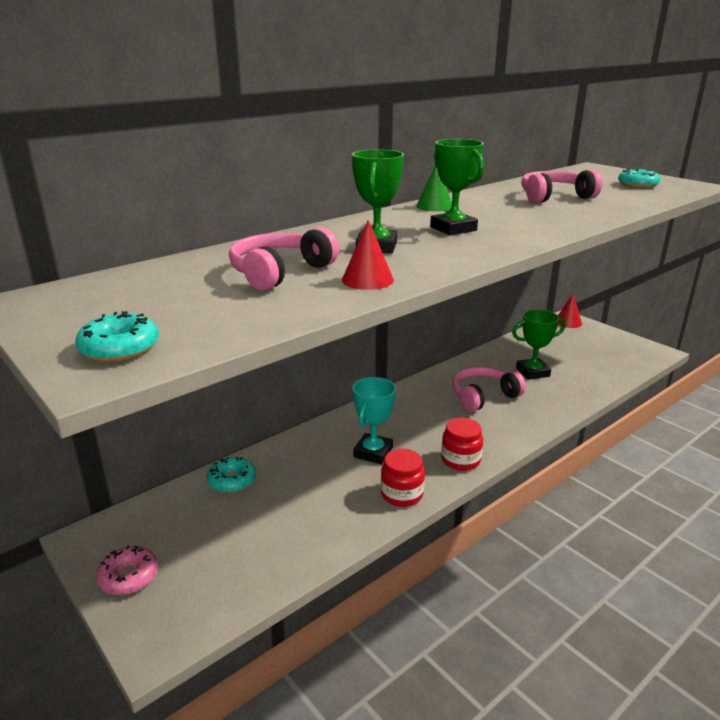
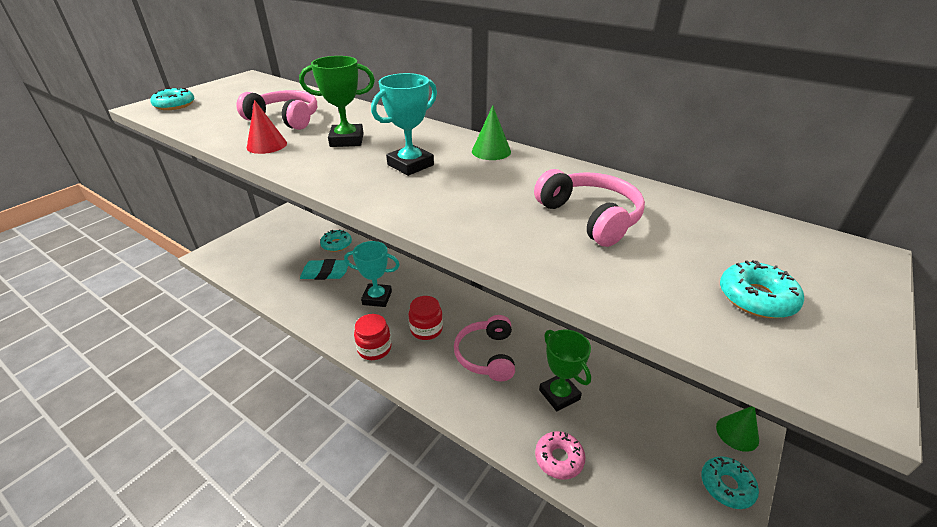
camera: 75 degrees right, 10 degrees up
(129, 577) = (255, 234): pink donut -> pink donut (559, 458)
(299, 493) = (325, 273): none -> turquoise eraser
(402, 494) = (326, 320): red jar -> red jar (426, 329)
(453, 229) = (410, 165): green trophy -> turquoise trophy
(483, 396) = (486, 355): pink headphones -> pink headphones turned 135 degrees counterclockwise
(568, 322) = (737, 433): red cone -> green cone
(608, 336) = (726, 486): none -> turquoise donut

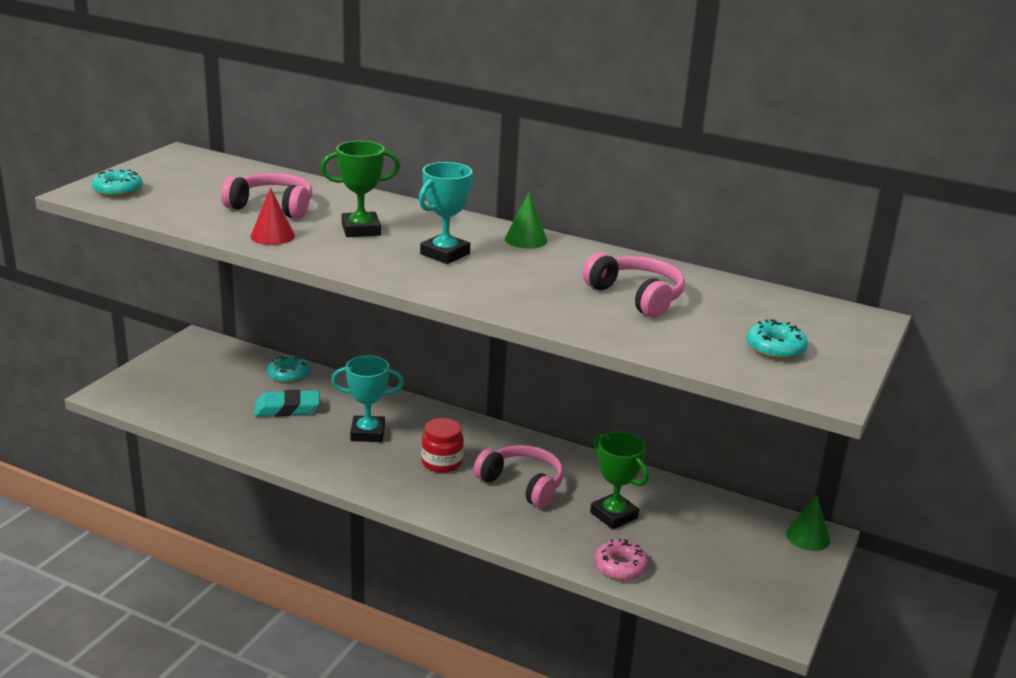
camera: 10 degrees left, 10 degrees down
(374, 348) = (382, 484): red jar -> none
(486, 355) = (522, 484): pink headphones -> pink headphones turned 135 degrees clockwise
(726, 486) = (794, 577): turquoise donut -> none

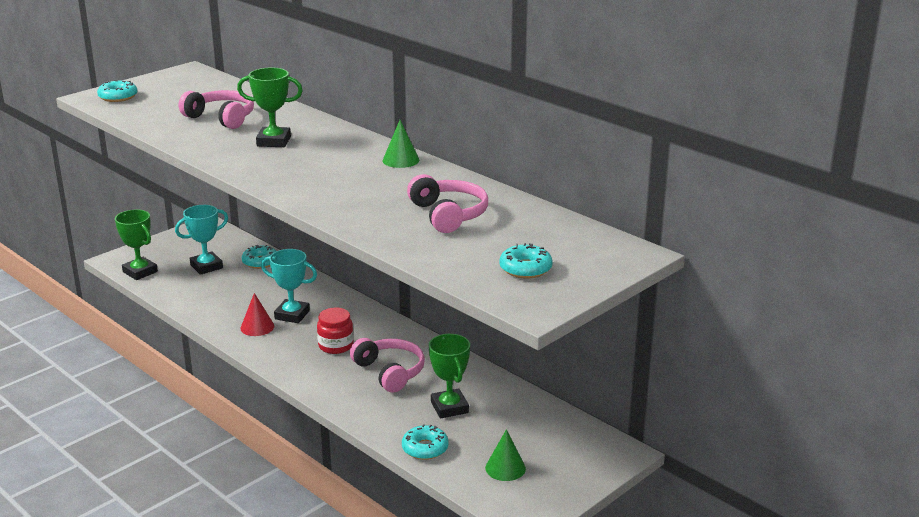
camera: 20 degrees right, 0 degrees up
(148, 404) = (140, 272): none -> green trophy
(272, 236) = (201, 141): red cone -> red cone (257, 327)
(287, 409) = (242, 288): turquoise eraser -> none
(445, 254) = (322, 166): turquoise trophy -> turquoise trophy (206, 266)
(620, 567) = (425, 448): pink donut -> turquoise donut
(808, 537) = (610, 451): green cone -> green cone (505, 468)

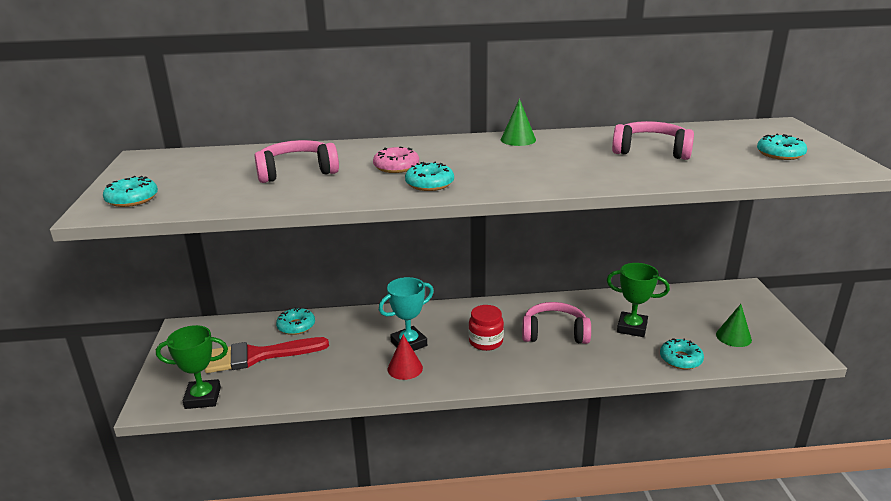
camera: 50 degrees left, 0 degrees up
(206, 266) = (257, 356): turquoise trophy -> red brush
(253, 162) = (429, 184): none -> turquoise donut
(273, 141) = (396, 167): green trophy -> pink donut

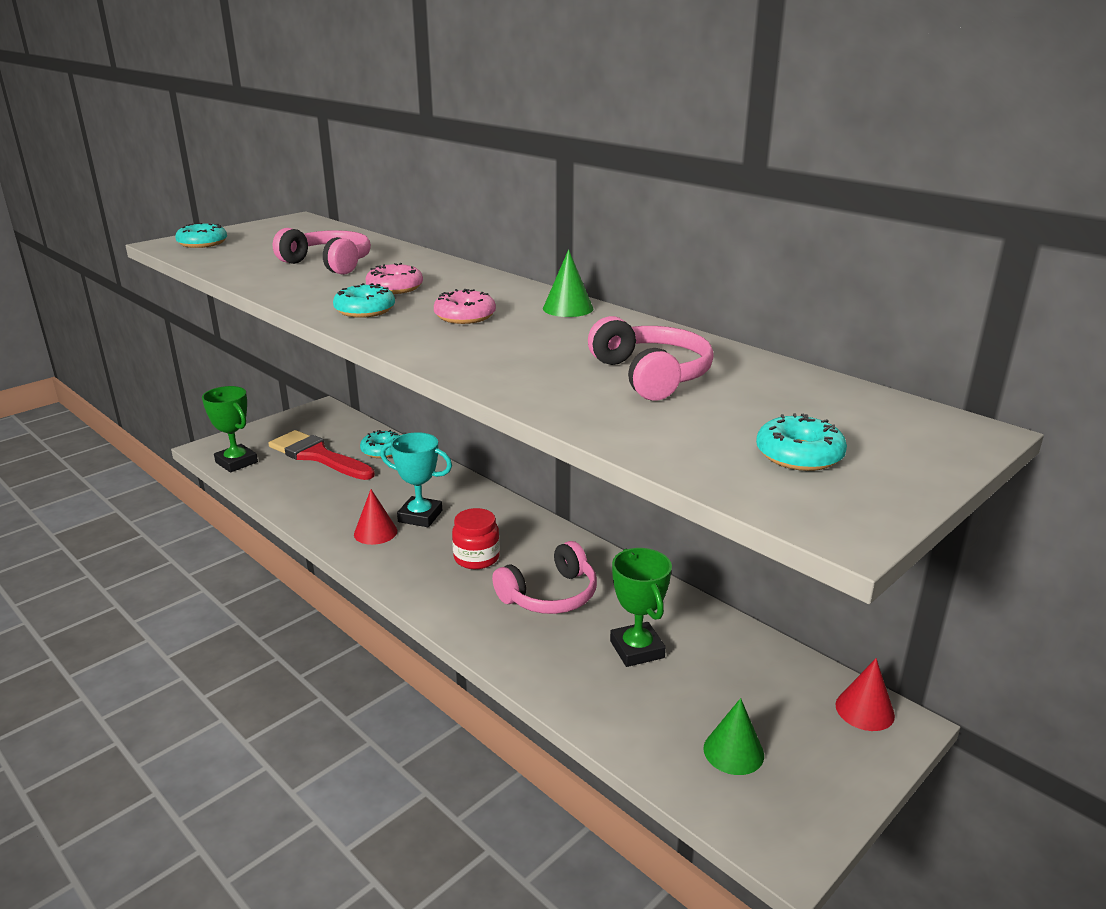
camera: 50 degrees right, 0 degrees up
(490, 163) = (465, 316): none -> pink donut
(554, 333) = (550, 595): pink headphones -> pink headphones turned 90 degrees clockwise
(680, 359) = (610, 717): turquoise donut -> none
(730, 292) = (864, 710): none -> red cone

